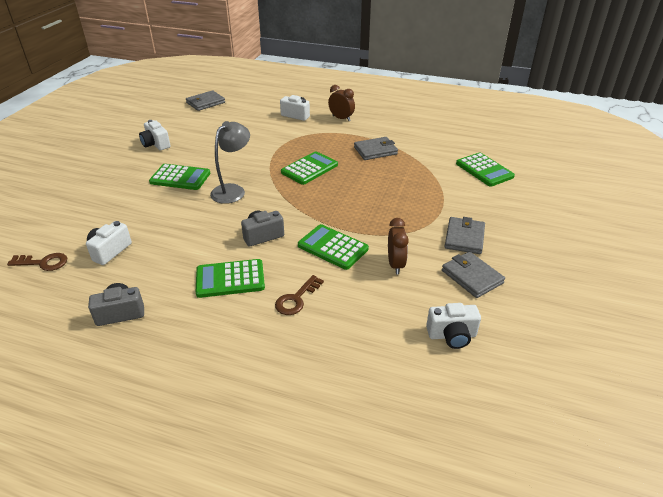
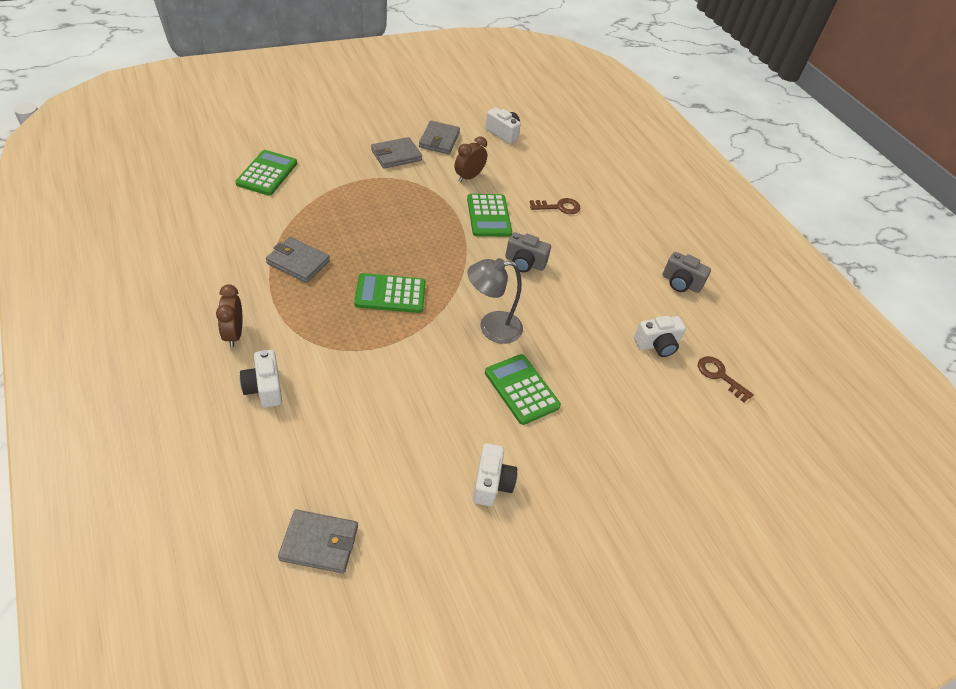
camera: 140 degrees left, 10 degrees up
(230, 279) = (586, 250): green calculator -> none

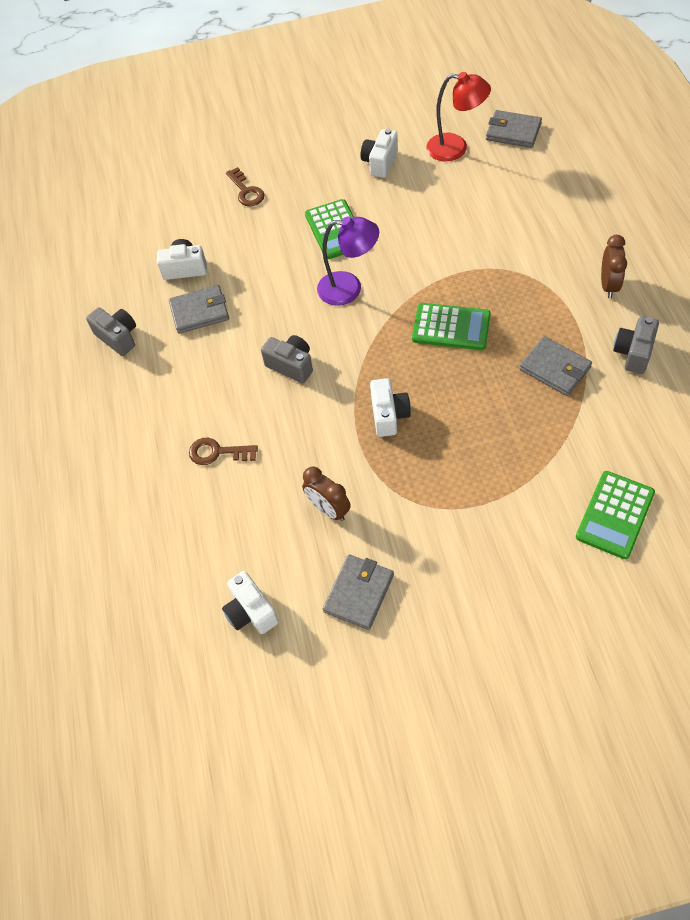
camera: 155 degrees left, 10 degrees up
(225, 274) = (633, 353): none -> grey camera
(264, 388) = (570, 235): white camera -> white camera (389, 415)
(396, 155) = (429, 555): grey wallet -> grey wallet (199, 312)
(397, 510) = (455, 148): none -> red lamp
(468, 177) = (328, 509): brown clock -> brown clock turned 75 degrees clockwise
(488, 216) = (316, 437): green calculator -> none
(491, 327) = (349, 288): grey lamp -> purple lamp
(719, 376) = (140, 238): brown key -> brown key (246, 191)

